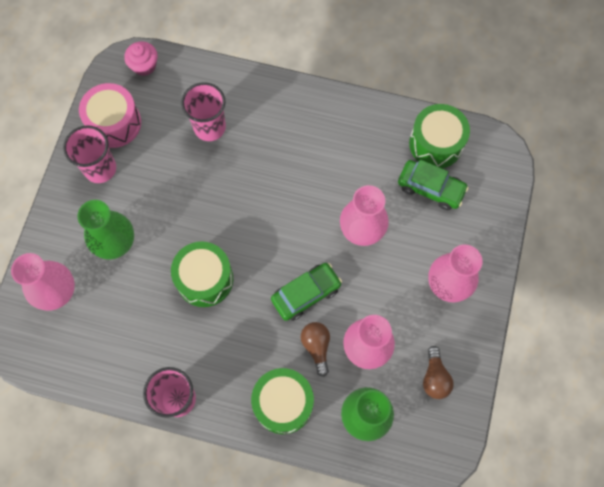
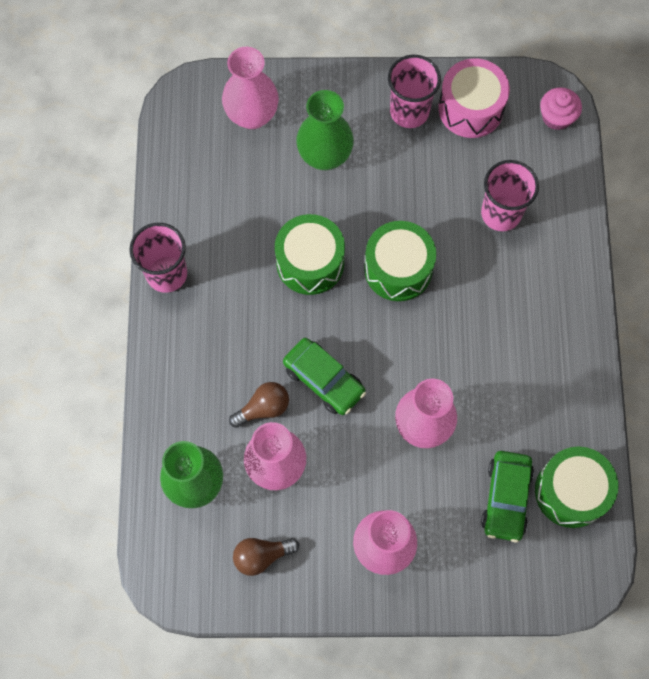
camera: 75 degrees right, 0 degrees up
(283, 403) = (189, 387): green drum -> green drum (398, 269)

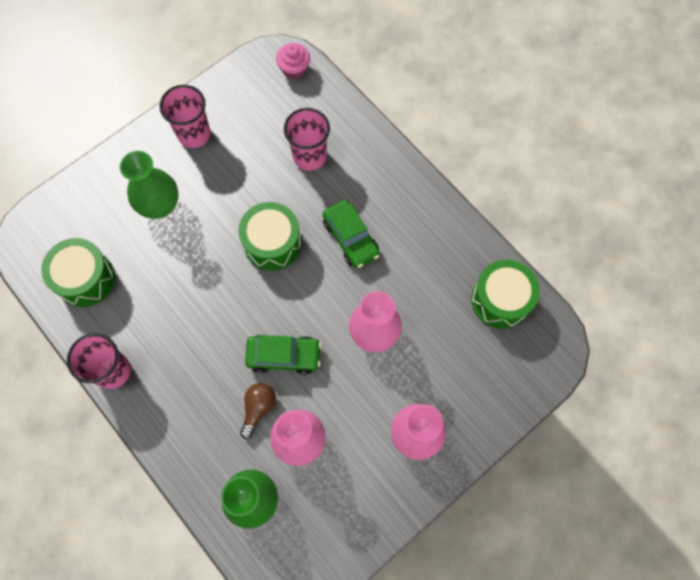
camera: 40 degrees left, 0 degrees up
(252, 115) = (85, 215): pink vase -> none
(262, 556) = (340, 510): brown light bulb -> none
(310, 262) = (209, 284): green drum -> green drum (85, 279)
(470, 108) = (233, 103): pink drum -> none
(506, 498) = (465, 337): green car -> green car (351, 238)

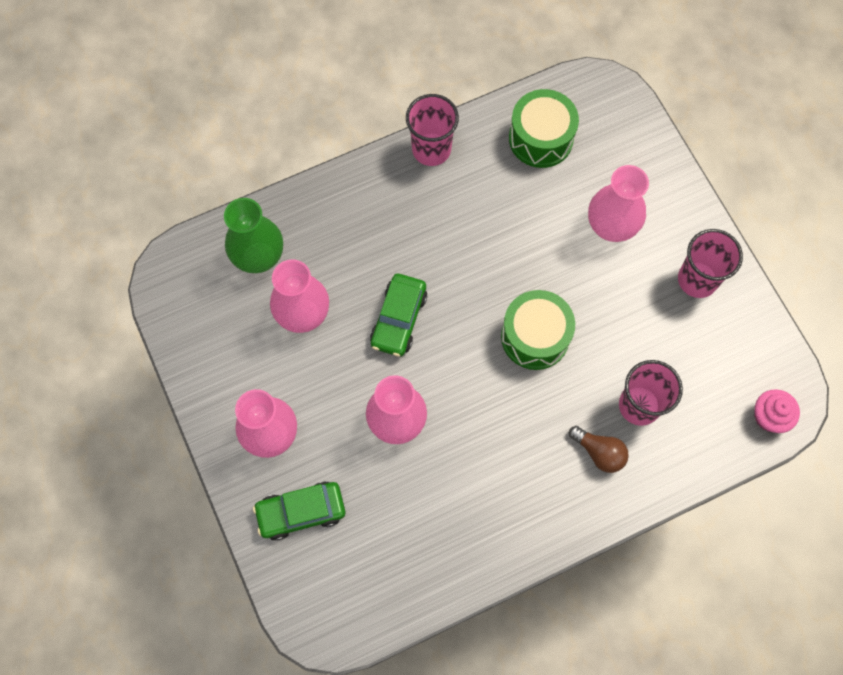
camera: 105 degrees right, 0 degrees up
(160, 205) = (611, 226): green vase -> pink vase
(258, 408) = (349, 281): brown light bulb -> brown light bulb (599, 452)
(351, 238) = (520, 426): green car -> green car (301, 512)
(500, 300) = (396, 581): green drum -> none

